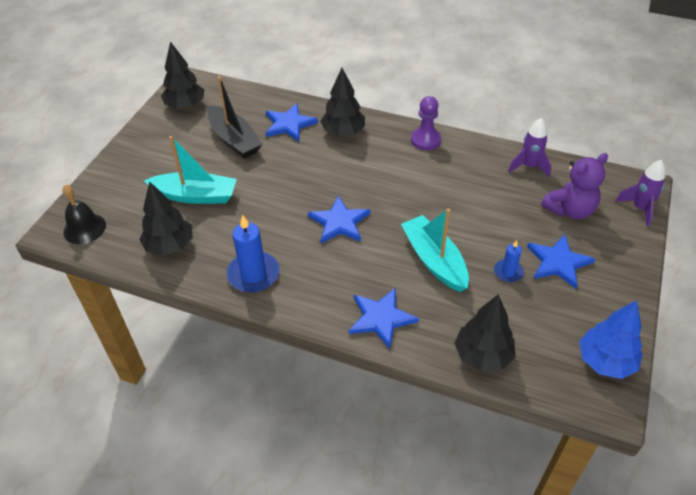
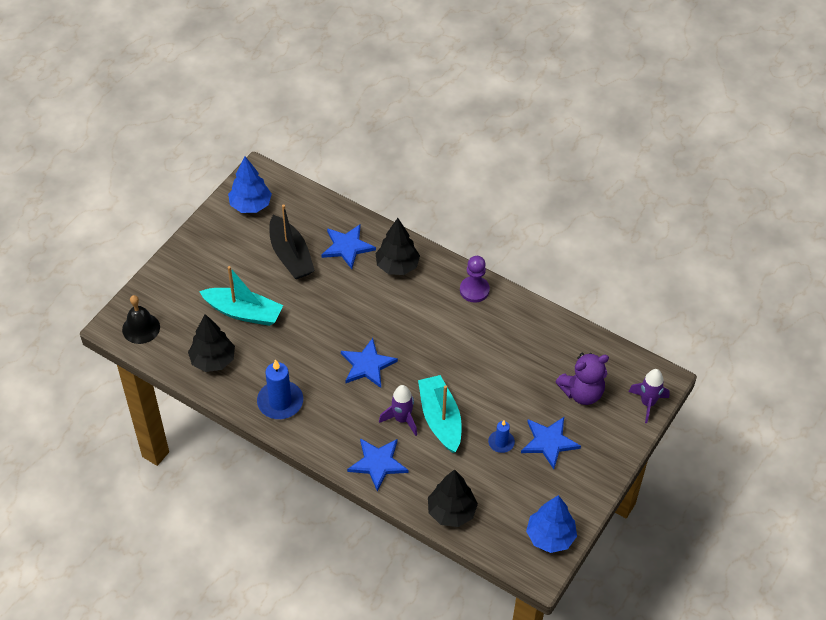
camera: 10 degrees right, 5 degrees up
(185, 106) = (251, 205): black tree -> blue tree
(529, 166) = (563, 339): purple rocket -> purple rocket (402, 419)

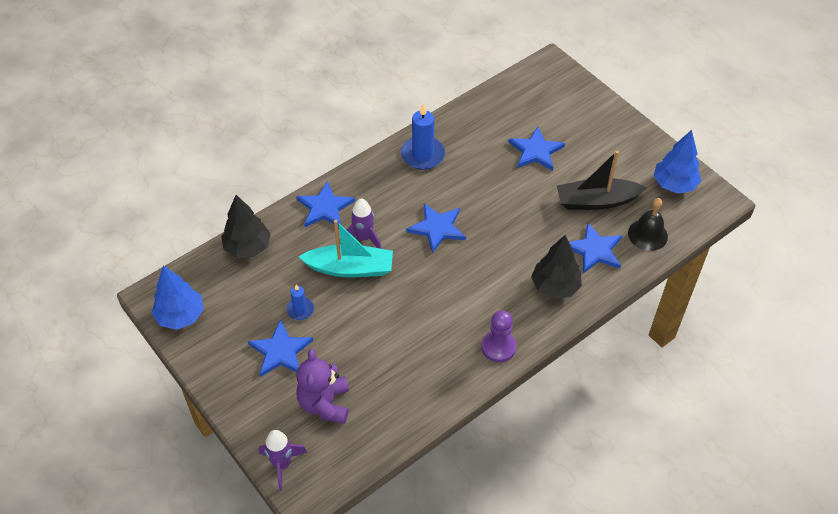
camera: 110 degrees right, 0 degrees up
(141, 328) = (542, 79): black bell -> black bell (647, 234)
(213, 360) = (488, 119): black tree -> none
(243, 312) = (536, 151): turquoise boat -> blue star

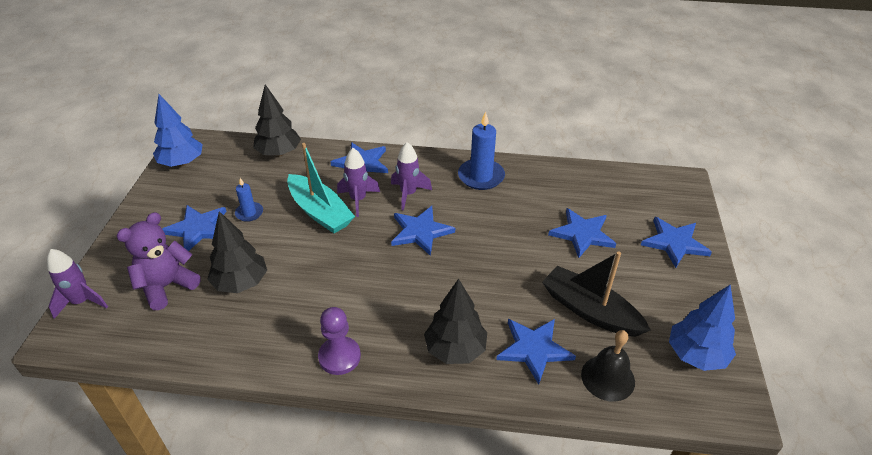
camera: 45 degrees right, 10 degrees down
(372, 359) = (241, 283): none -> black tree
(392, 206) = (408, 194): none -> purple rocket
(592, 117) = (674, 243): none -> blue star

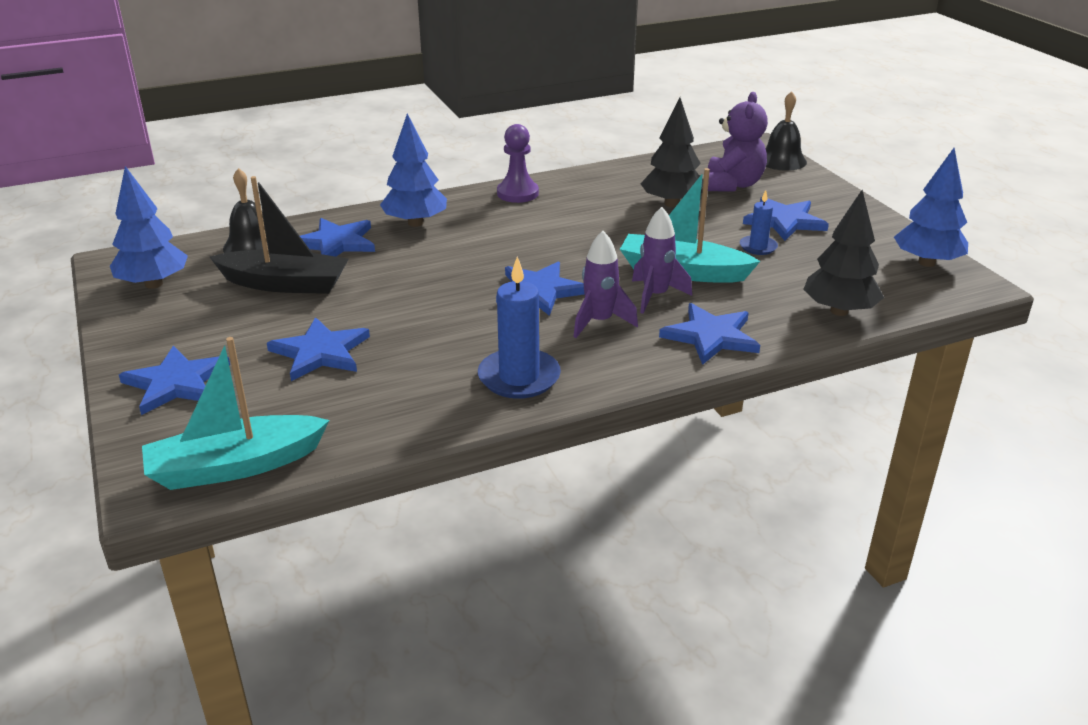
camera: 150 degrees right, 10 degrees down
(82, 302) = (782, 160): purple rocket -> black bell
(455, 349) = (415, 223): black tree -> blue tree
(643, 179) = (235, 466): none -> turquoise boat

